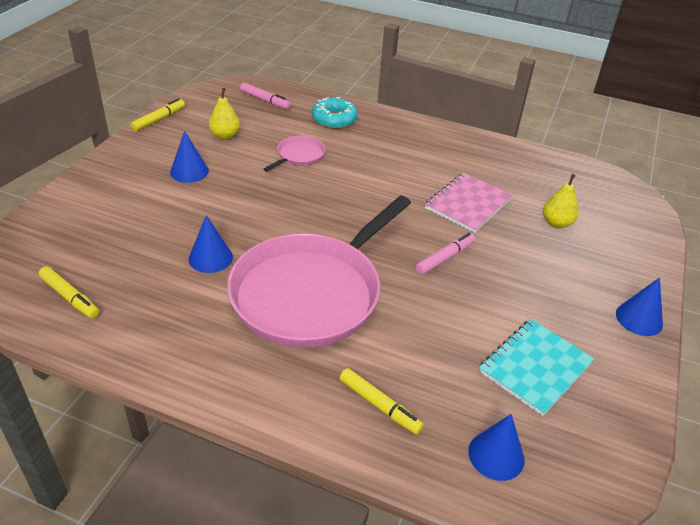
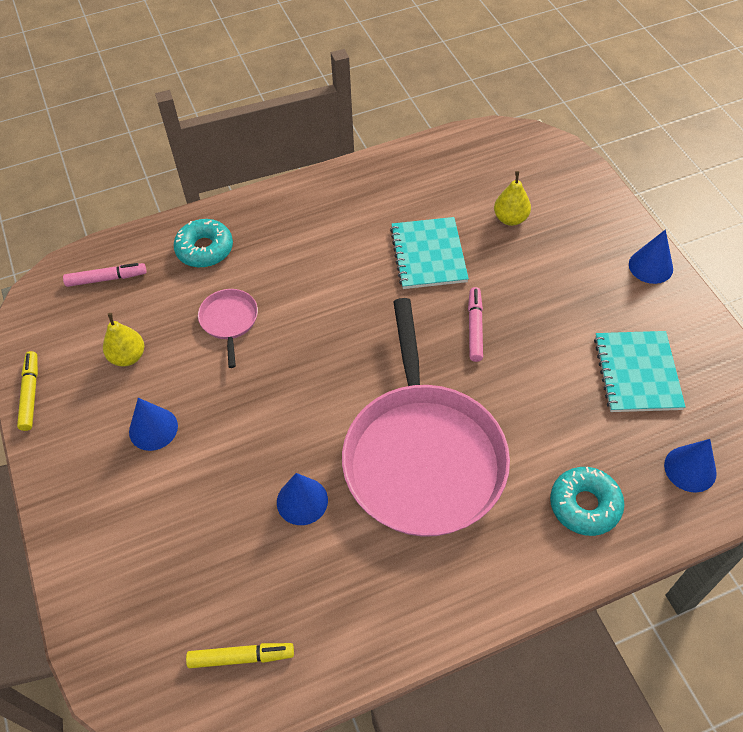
camera: 40 degrees left, 15 degrees up
(379, 405) = (584, 505): yellow marker -> turquoise donut
(467, 204) = (428, 255): pink notebook -> turquoise notebook

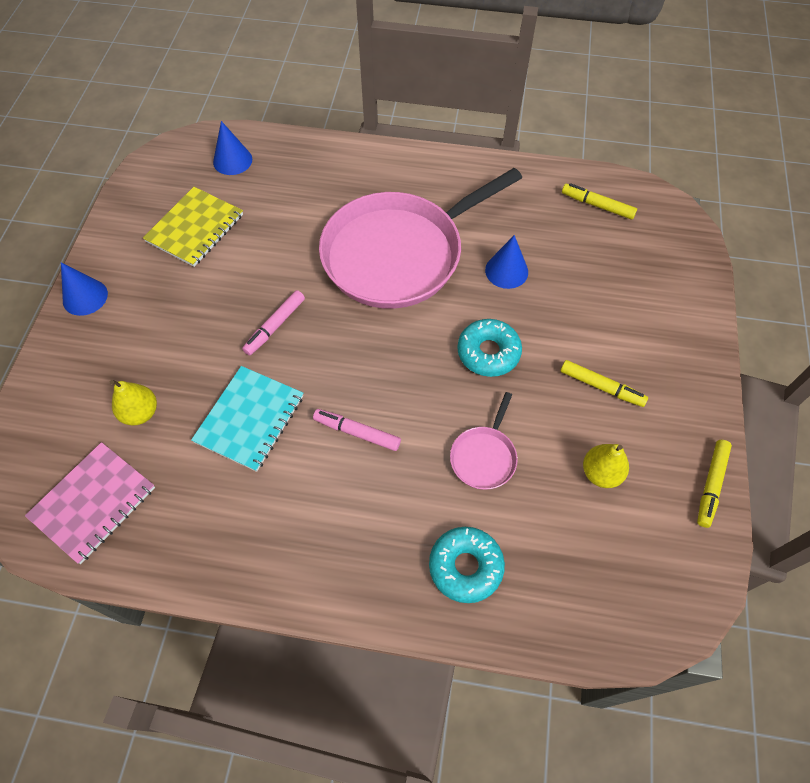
camera: 150 degrees left, 5 degrees up
(106, 278) = (593, 591): pink marker -> pink marker (357, 432)
(153, 429) = (601, 387): blue cone -> yellow marker
(423, 457) = (398, 254): pink pan -> pink pan turned 150 degrees counterclockwise
(481, 161) = (93, 503): none -> pink notebook
(584, 505) = (318, 175): turquoise donut -> turquoise donut (488, 352)
(637, 373) = (195, 228): turquoise notebook -> yellow notebook

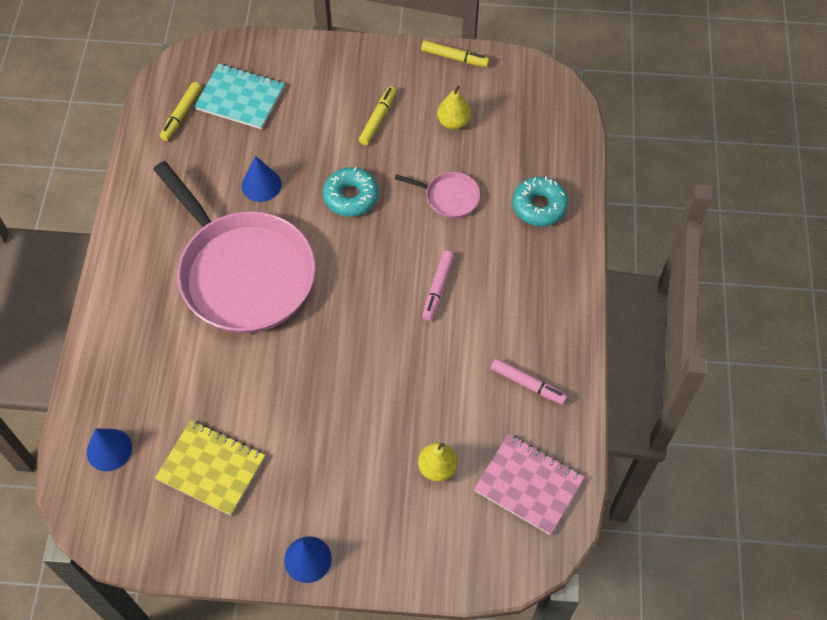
camera: 95 degrees left, 0 degrees up
(250, 419) = (434, 373): turquoise notebook -> turquoise notebook (240, 98)
(275, 326) = (334, 369): pink marker -> pink marker (528, 384)

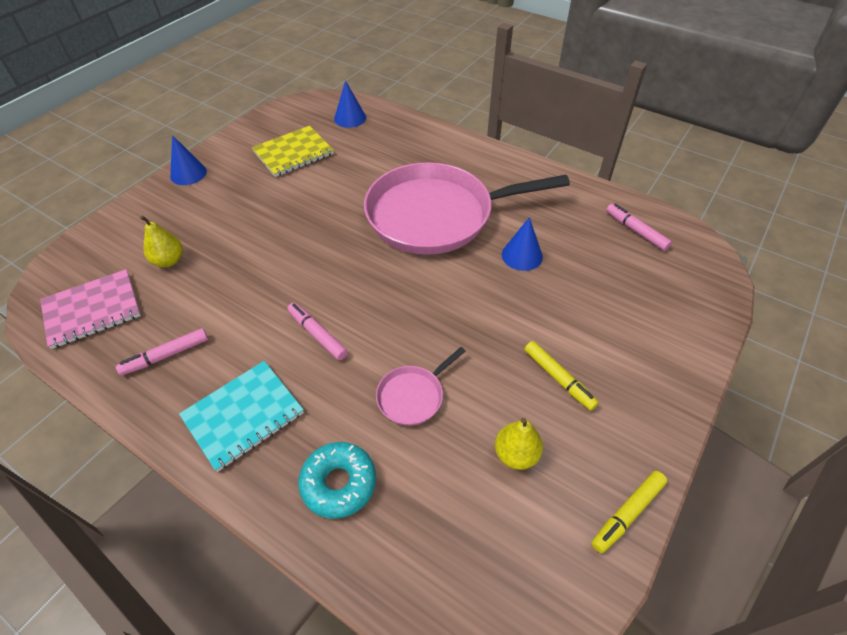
camera: 120 degrees right, 10 degrees down
(181, 115) = (636, 231): yellow marker -> pink marker
(240, 98) = (641, 276): turquoise notebook -> turquoise notebook (243, 415)
(351, 197) = (468, 313): turquoise donut -> none

